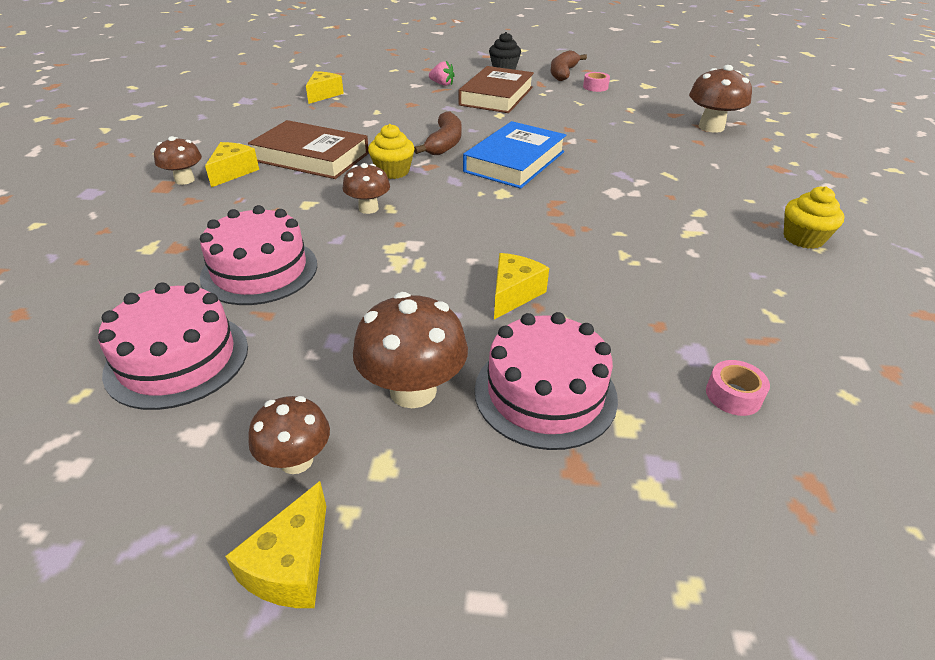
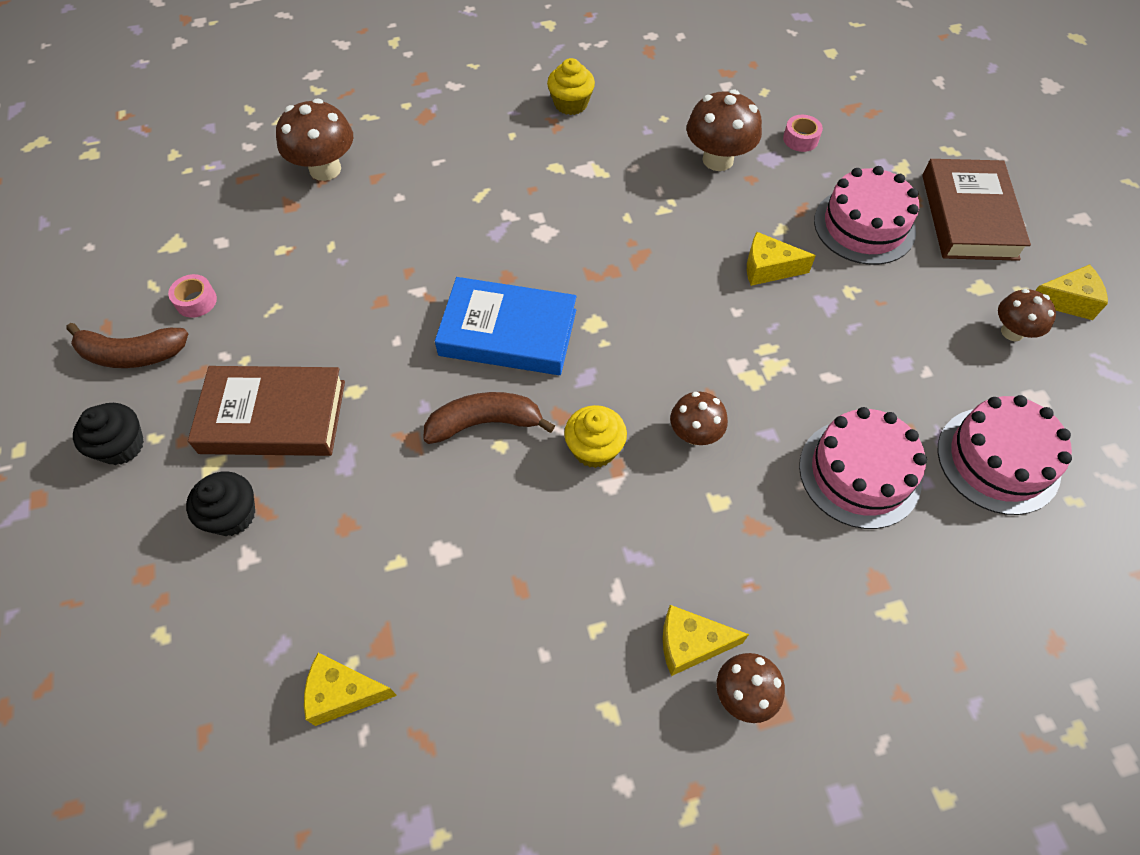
camera: 110 degrees left, 20 degrees up
(311, 157) = (598, 568): brown book -> brown book (968, 216)
(413, 390) = (914, 295): brown mushroom -> brown mushroom (718, 160)
(442, 84) = (232, 515): pink strawberry -> black cupcake

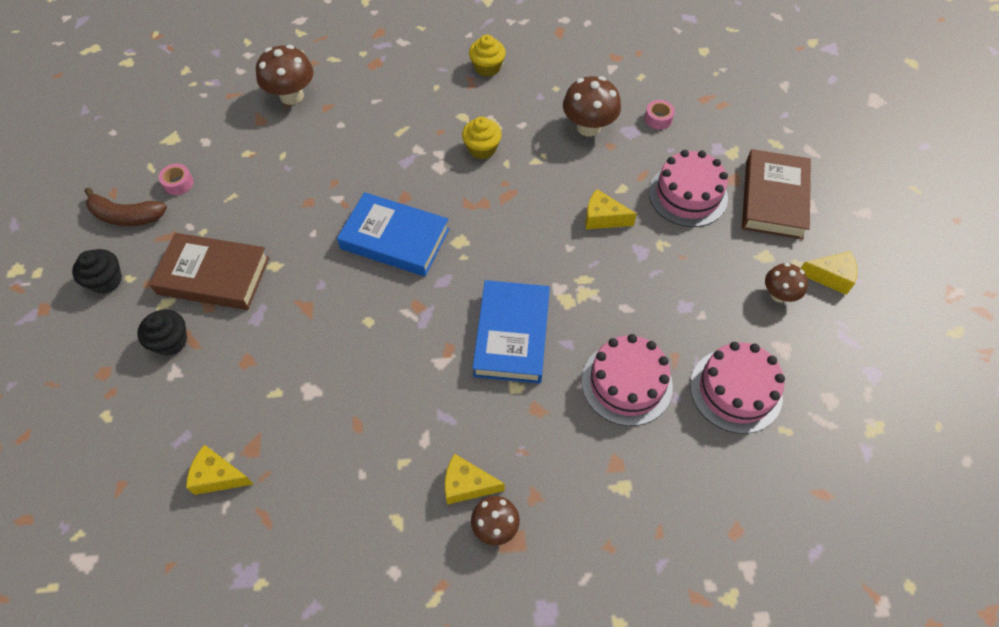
camera: 10 degrees right, 0 degrees up
(485, 423) = (361, 303): brown banana -> none
(594, 449) = (435, 334): yellow cupcake -> yellow cupcake (482, 149)
(695, 434) = (512, 335): brown mushroom -> blue book

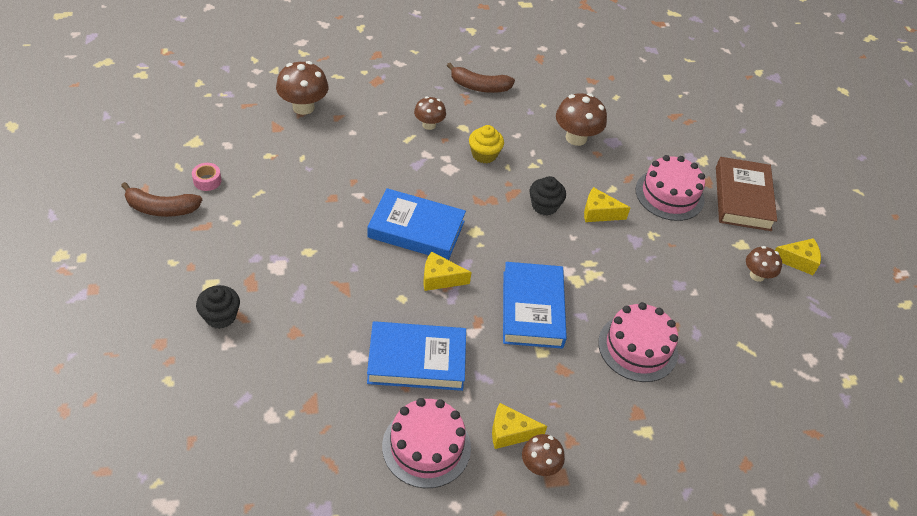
camera: 10 degrees left, 10 degrees down
(106, 280) = (150, 264): black cupcake -> black cupcake (544, 206)
(213, 276) = (253, 260): brown book -> none
(218, 476) = (283, 430): yellow cheese -> yellow cheese (440, 279)
(374, 395) = (416, 360): none -> blue book
(425, 114) = (429, 125): none -> brown mushroom
(487, 67) = (479, 86): yellow cupcake -> brown banana
(658, 119) = (636, 132): pink tape -> none
(736, 390) = (731, 352): pink cake -> pink cake (426, 446)

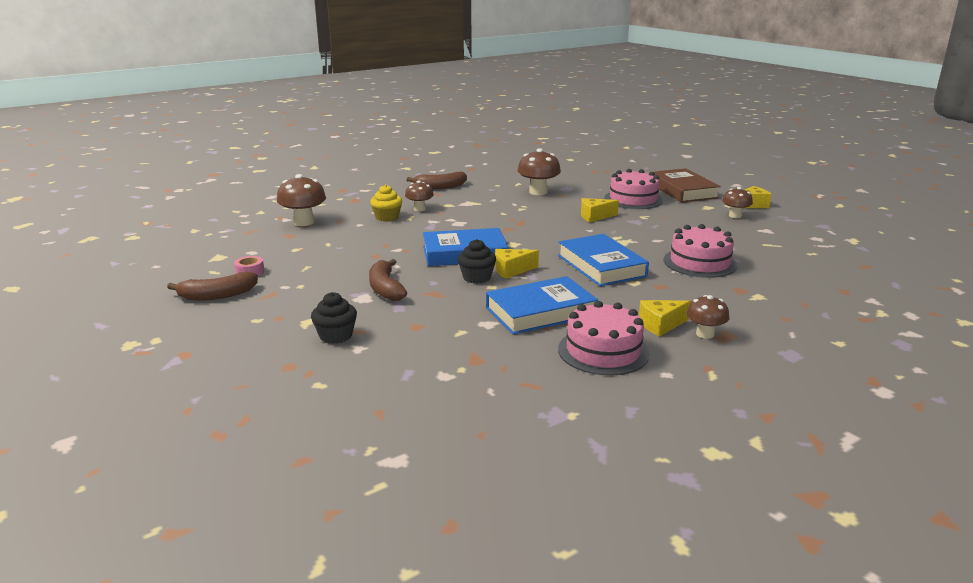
camera: 20 degrees left, 25 degrees down
(306, 259) = (385, 288): none -> brown banana
(484, 154) = (478, 212): yellow cupcake -> yellow cupcake (387, 217)
(544, 206) = (551, 222): black cupcake -> black cupcake (476, 277)

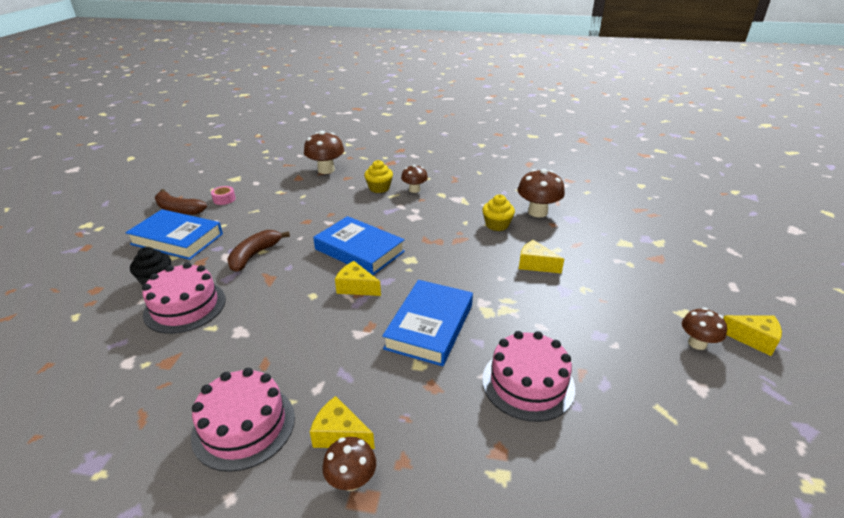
camera: 45 degrees right, 10 degrees up
(440, 187) = (469, 174): brown banana -> none
(476, 277) = (321, 280): black cupcake -> none
(527, 207) = (497, 225): none -> yellow cupcake
(540, 312) = (291, 345): blue book -> blue book (177, 239)
(633, 199) = (614, 262): pink cake -> pink cake (185, 306)
(682, 190) = (695, 276): brown book -> none

